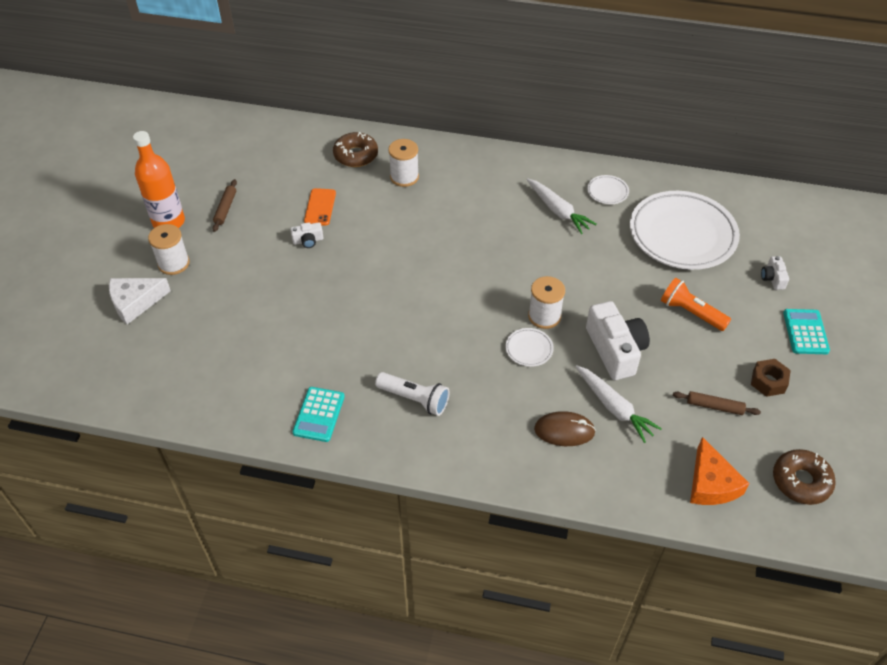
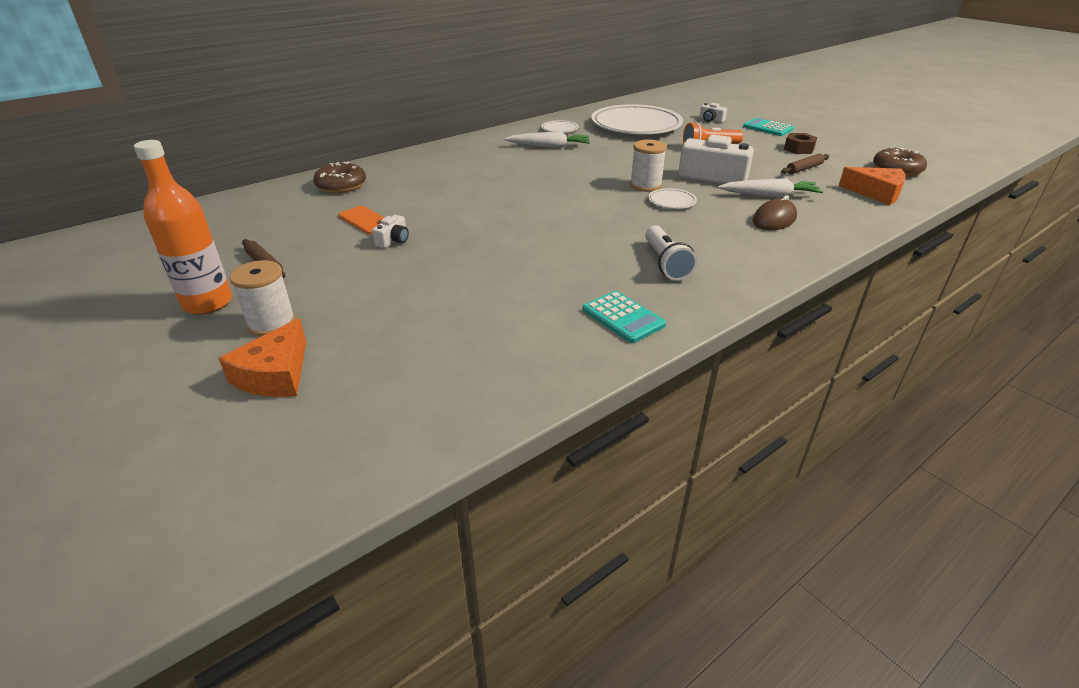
camera: 50 degrees left, 15 degrees down
(135, 302) = (275, 374): white cheese -> orange cheese
(404, 177) = (407, 178): white spool -> none
(415, 399) = (665, 263): white flashlight -> white flashlight turned 105 degrees clockwise

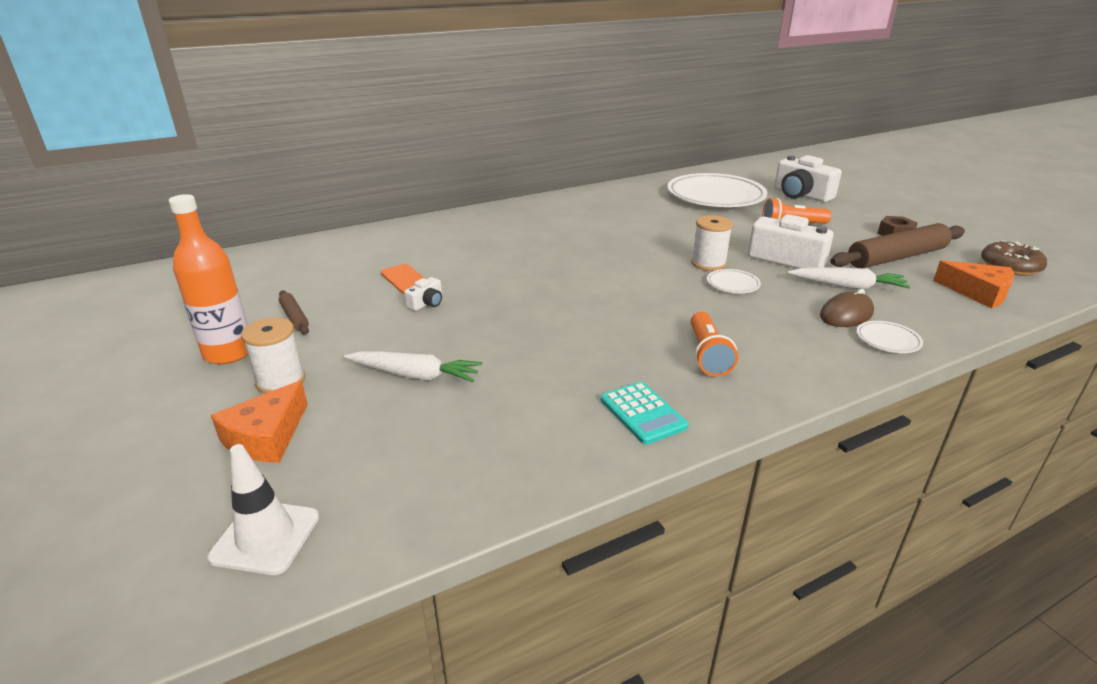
camera: 10 degrees right, 5 degrees down
(306, 461) = (265, 537): none -> white traffic cone
(341, 186) = (393, 241): brown donut -> none
(549, 147) = (615, 214): white carrot -> white carrot (415, 375)
(559, 129) = (632, 195): white plate -> white plate (888, 340)
(665, 263) = (707, 355): white flashlight -> orange flashlight
(711, 120) = (801, 195): white camera -> white camera, size x2.13
(768, 128) = (864, 208): turquoise calculator -> none
(804, 168) = (896, 257): brown rolling pin -> brown rolling pin, size x2.16

